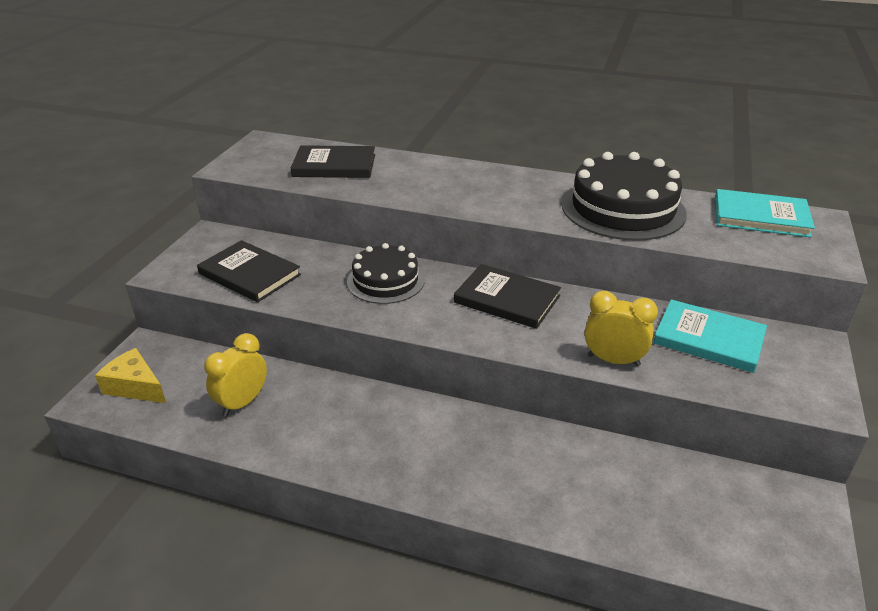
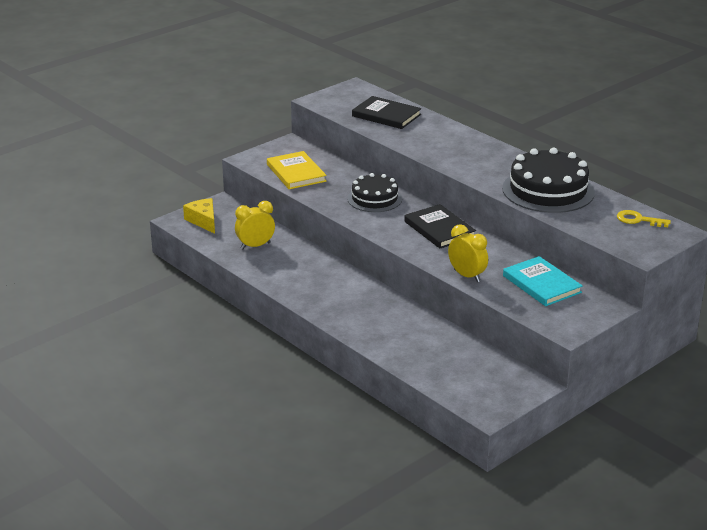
camera: 30 degrees right, 5 degrees down
(249, 274) = (296, 173): black book -> yellow book
(760, 217) = (638, 220): turquoise book -> yellow key

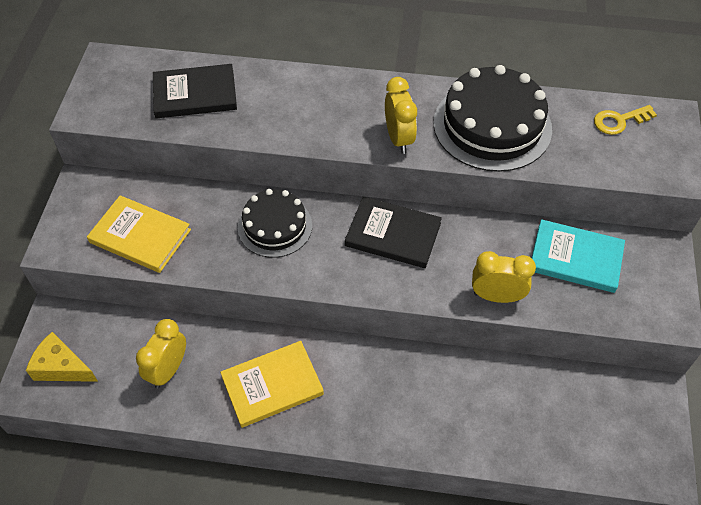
camera: 40 degrees left, 25 degrees up
(303, 276) = (272, 385): none -> yellow book
(480, 173) = (399, 138): none -> yellow clock

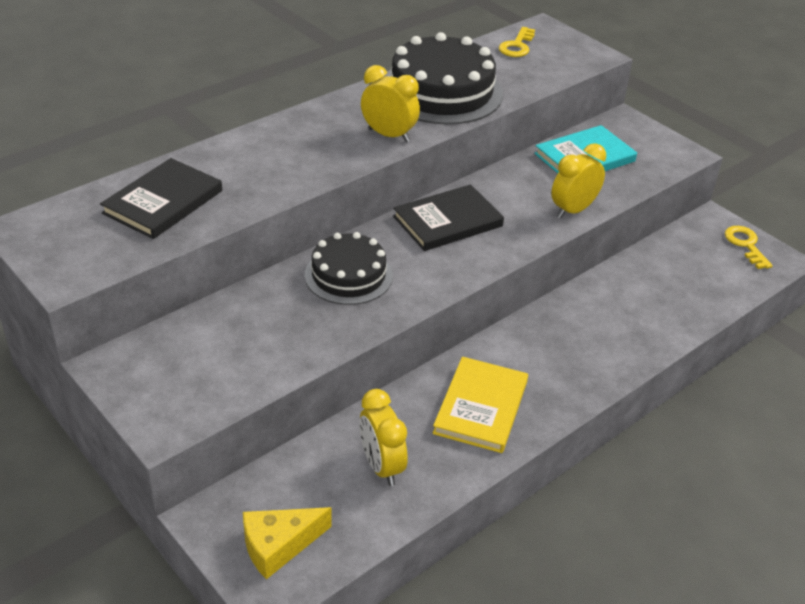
camera: 50 degrees left, 15 degrees down
(140, 236) = (238, 361): yellow book -> none
(653, 436) = (746, 245): none -> yellow key

